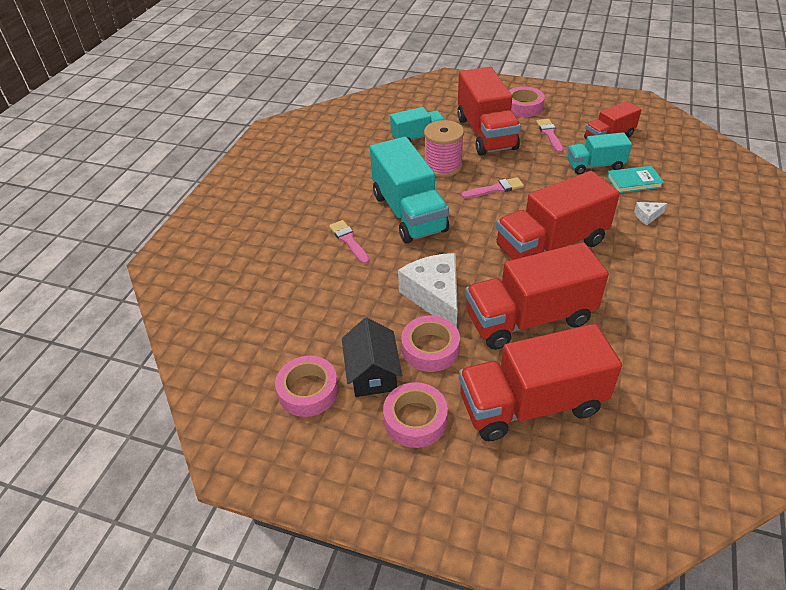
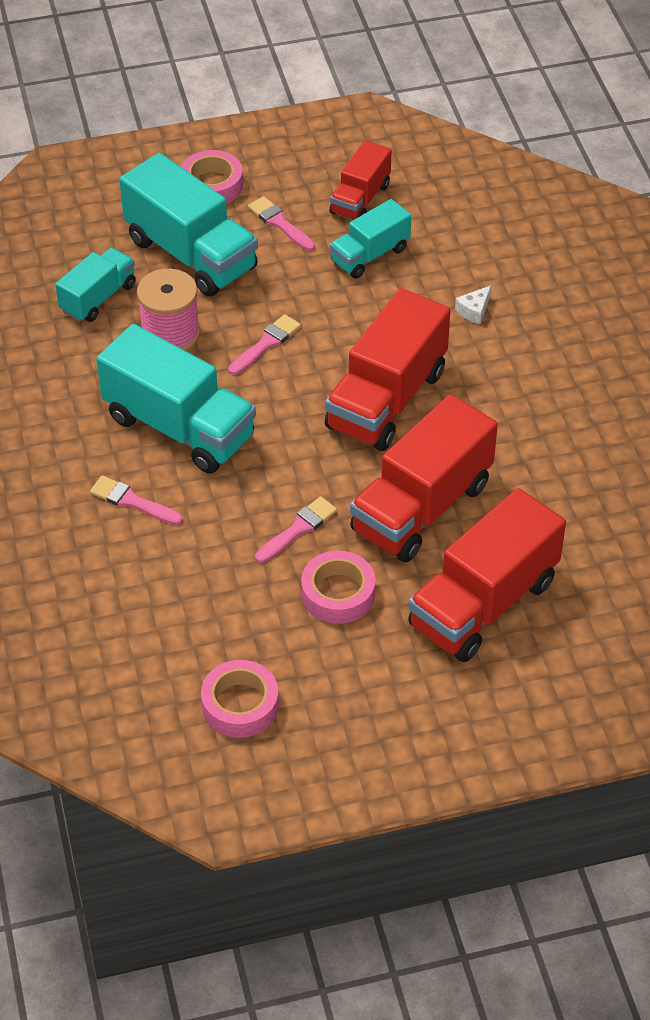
camera: 35 degrees left, 5 degrees up
(372, 373) = (296, 651): black house -> none
(415, 419) = (378, 677): pink tape -> none
(435, 297) = (298, 529): white cheese -> pink brush
(486, 133) = (191, 254): red truck -> turquoise truck
(634, 182) = (431, 263): turquoise book -> none

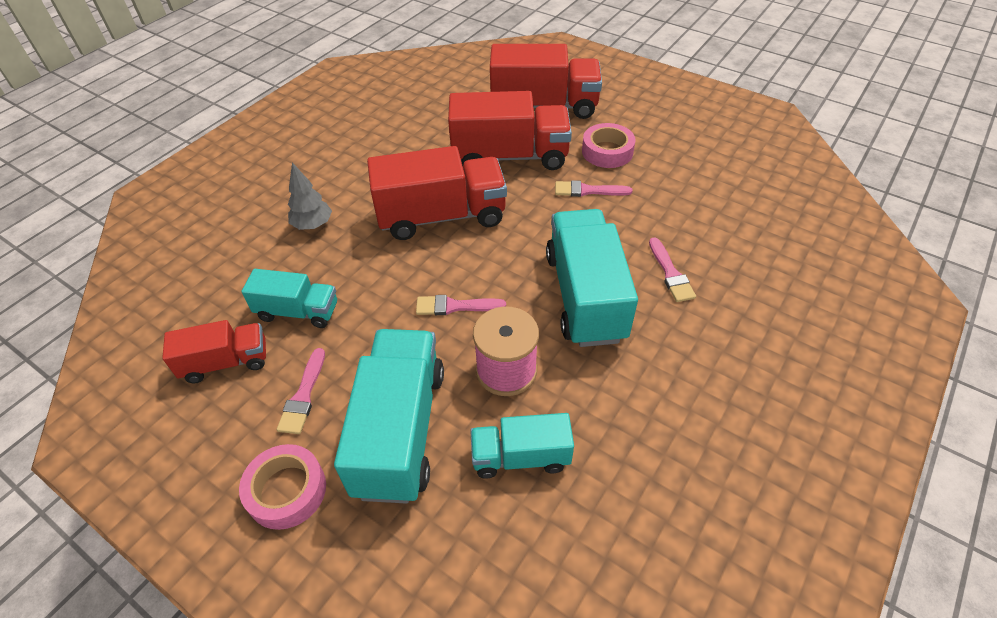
camera: 130 degrees left, 0 degrees up
(240, 705) = (717, 143): pink tape -> none
(474, 310) = (313, 225): white cheese -> grey tree

